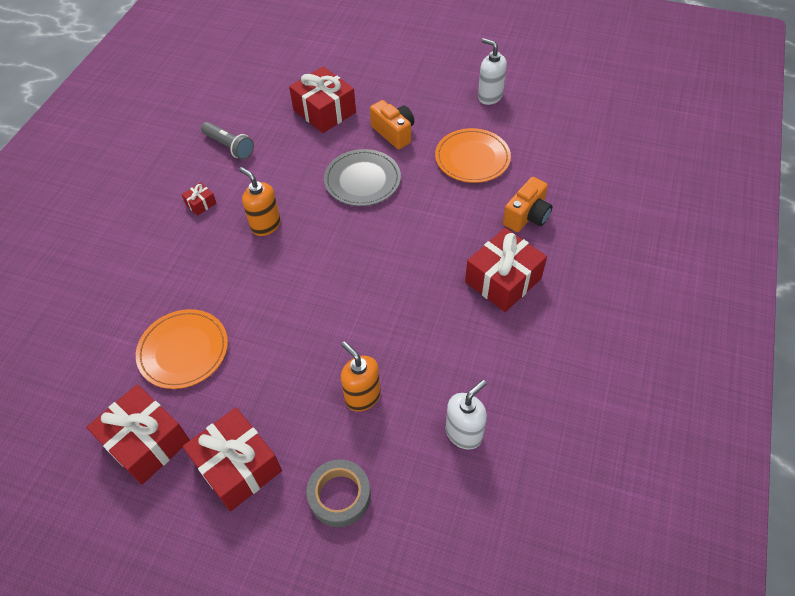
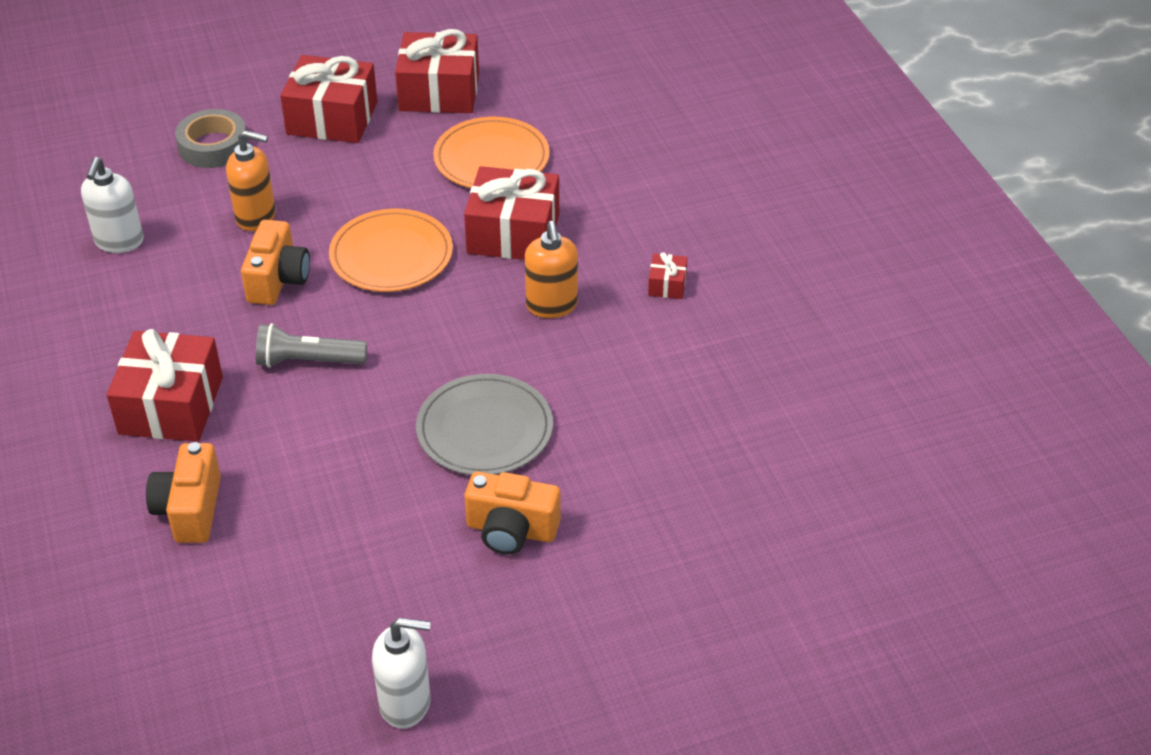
camera: 140 degrees right, 10 degrees down
(229, 147) = (732, 370): grey flashlight -> grey flashlight (308, 361)
(265, 225) = (552, 306): orange soap dispenser -> orange soap dispenser turned 75 degrees clockwise
(324, 111) = (663, 503): red gift -> red gift (513, 233)
(388, 333) = (278, 280): none -> orange camera
(472, 158) = (344, 558): orange plate -> orange plate (391, 255)

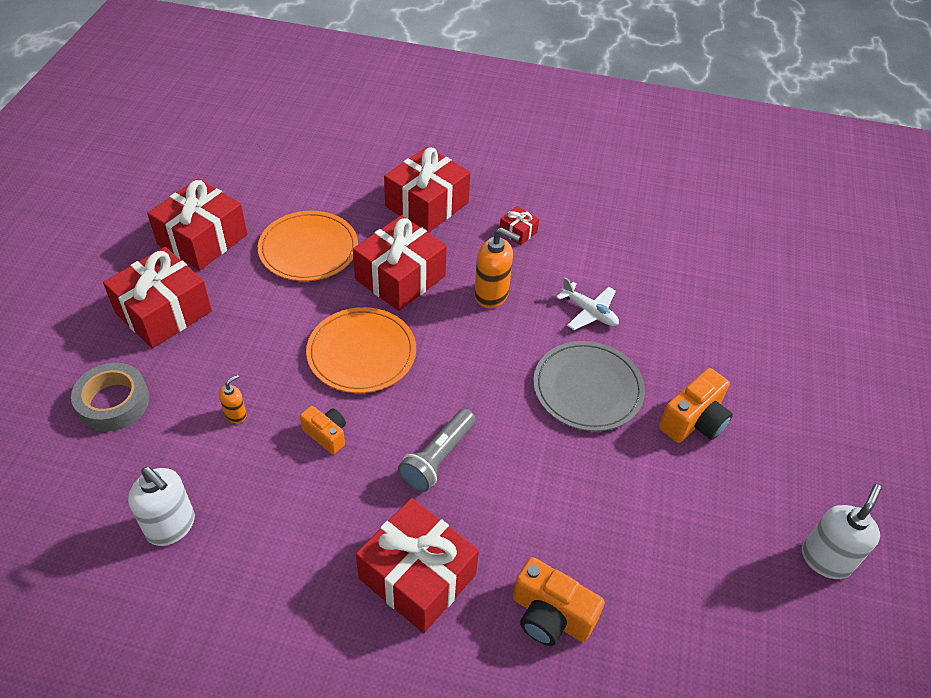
camera: 60 degrees left, 5 degrees up
(256, 217) = (236, 414): orange soap dispenser -> orange soap dispenser, size x0.53
(278, 280) = (326, 435): orange camera -> orange camera, size x0.63
(597, 388) = (589, 312): none -> white plane
(638, 203) = (427, 204): none -> red gift

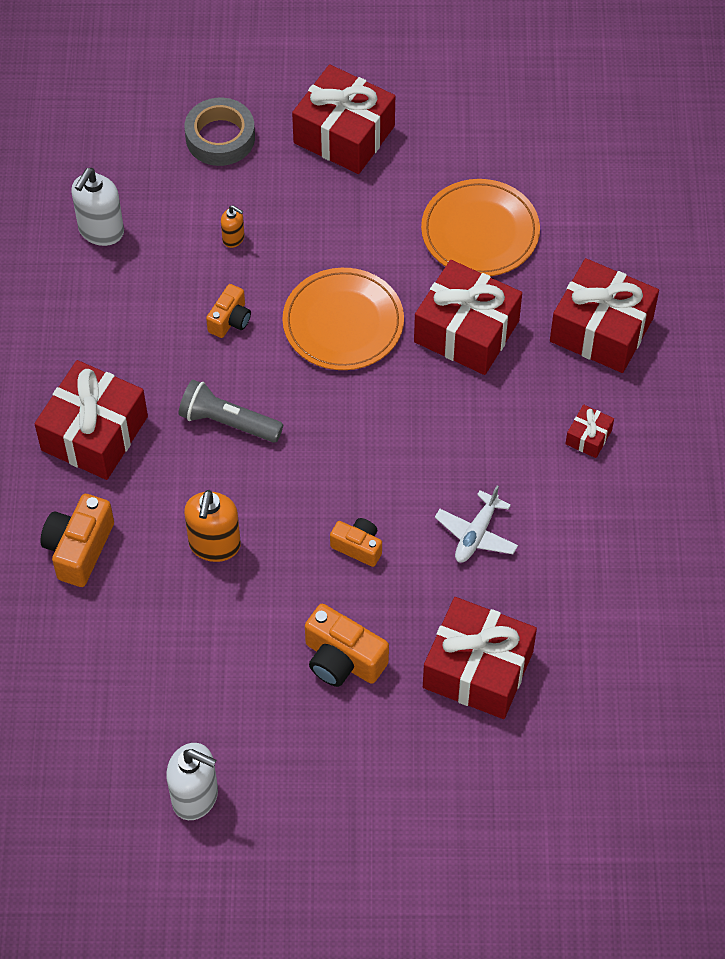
camera: 80 degrees right, 10 degrees up
(202, 239) = (460, 130): red gift -> red gift (478, 669)
(491, 295) = (470, 428): orange soap dispenser -> orange soap dispenser (214, 545)
(587, 388) = (358, 547): grey plate -> orange camera

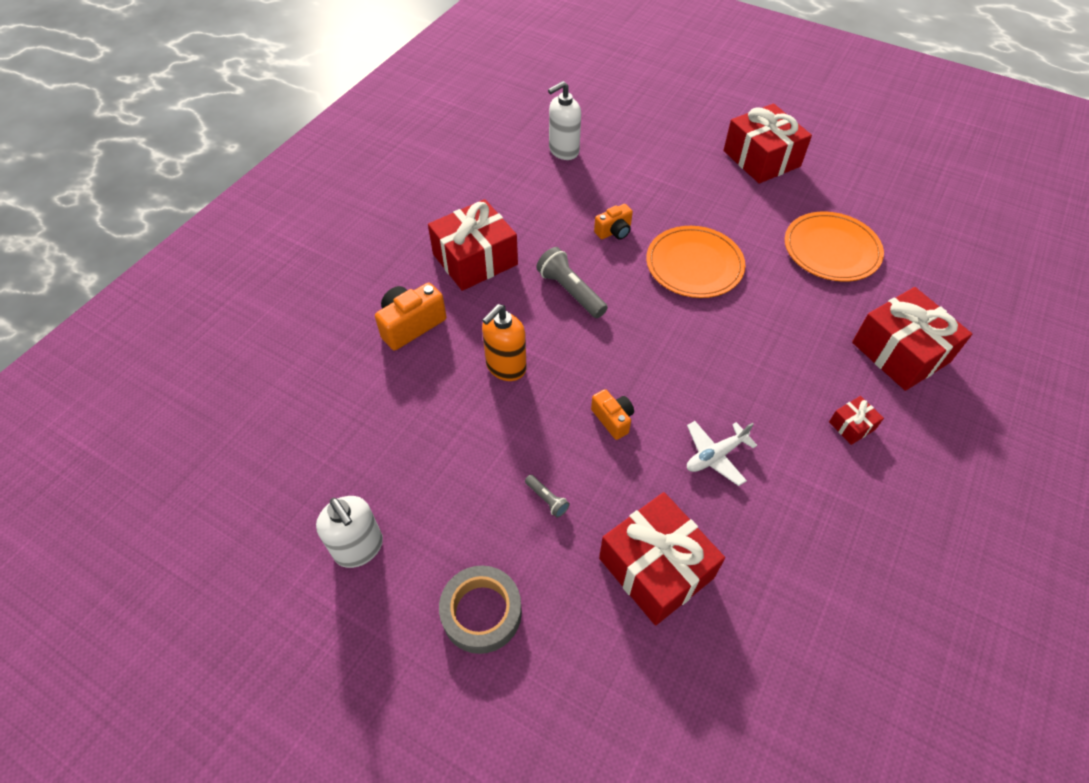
camera: 30 degrees right, 5 degrees down
(220, 137) = (675, 131): grey tape -> grey tape (481, 612)
(233, 238) = (648, 187): orange soap dispenser -> none
(342, 659) = (547, 499): orange camera -> grey flashlight
(466, 331) = (786, 308): red gift -> none

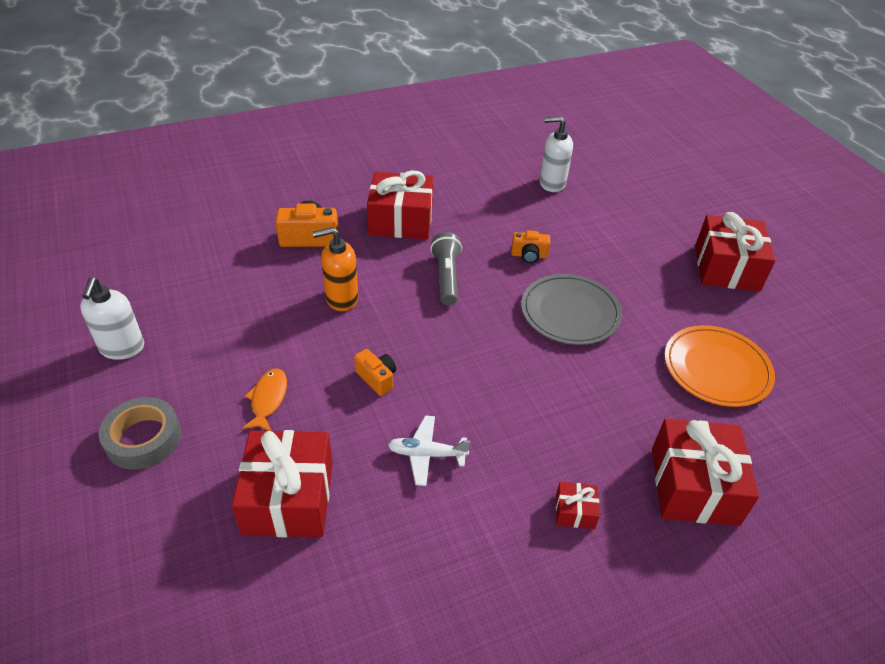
camera: 35 degrees right, 10 degrees down
(547, 499) = (268, 399): grey flashlight -> orange fish
(613, 419) = (377, 378): orange camera -> orange camera turned 45 degrees counterclockwise
(694, 265) = (570, 312): orange plate -> grey plate

